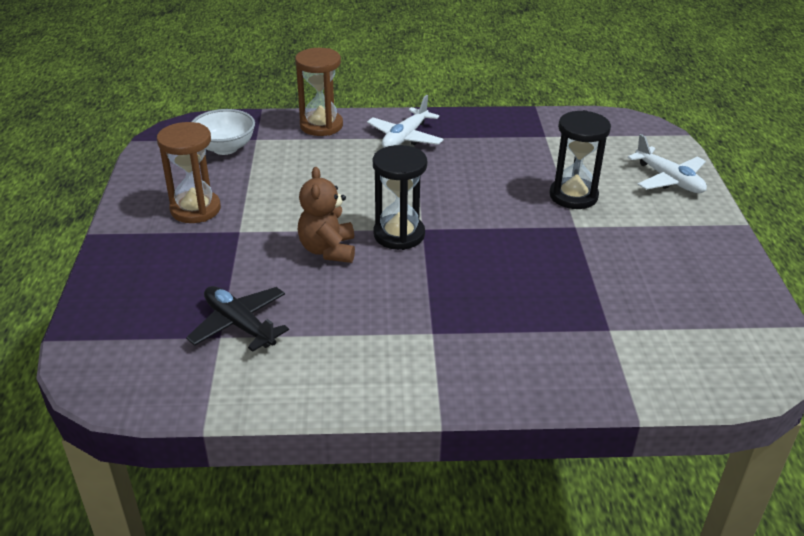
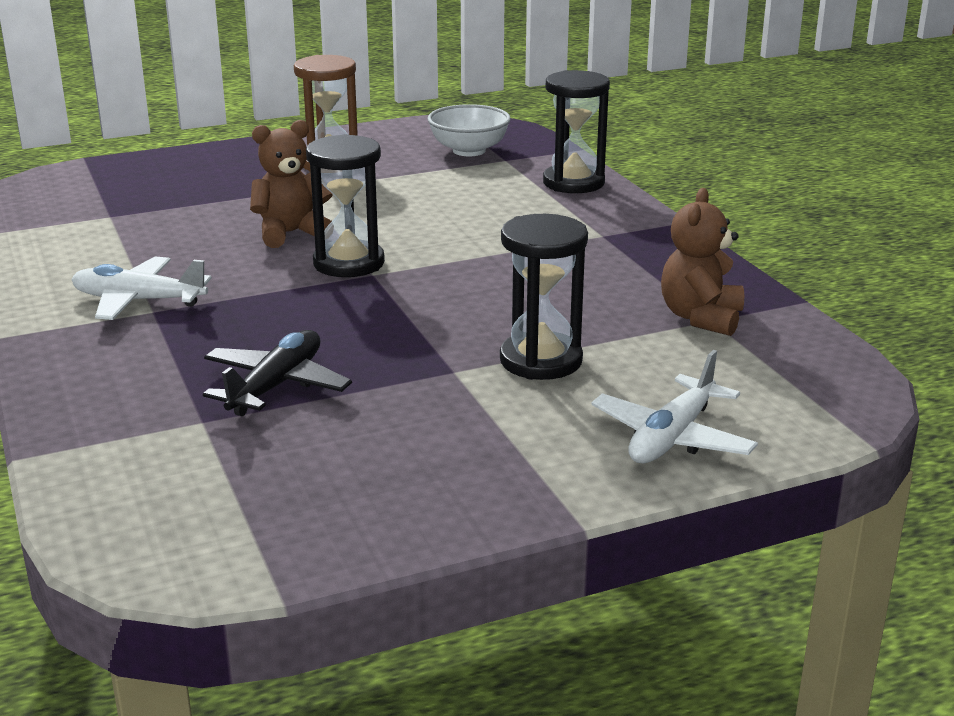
camera: 70 degrees right, 10 degrees down
(239, 325) = (132, 219): black plane -> black plane (276, 386)
(321, 125) = (573, 183): brown hourglass -> black hourglass
(405, 137) = (595, 230): white plane -> white plane (139, 301)
(542, 138) = (701, 318): none -> brown teddy bear

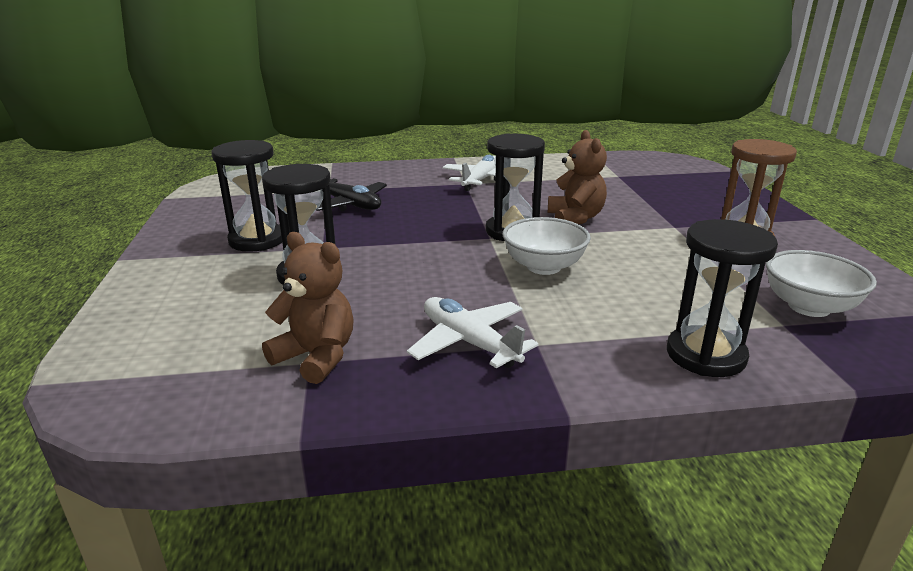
camera: 105 degrees right, 0 degrees up
(444, 241) = (544, 267): none -> white bowl
(454, 426) = (257, 240): none -> black hourglass
(672, 437) = (161, 301): white plane -> white plane (469, 342)

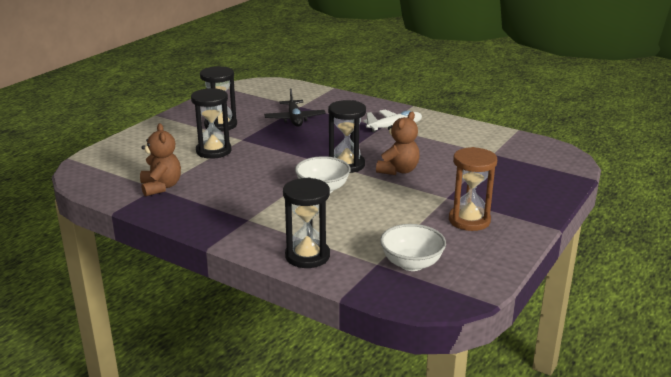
camera: 40 degrees right, 0 degrees up
(469, 342) = (223, 206): white plane -> none

